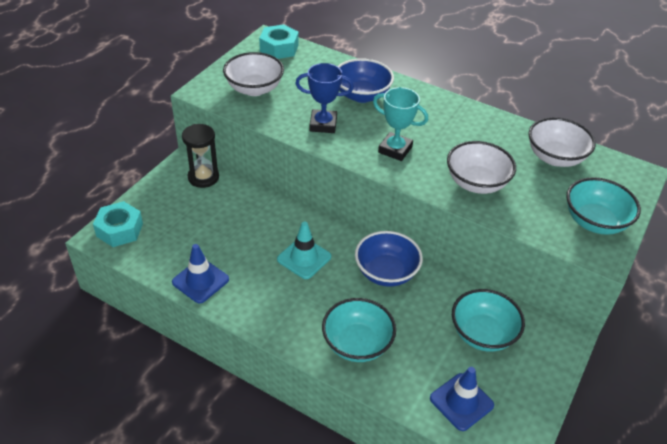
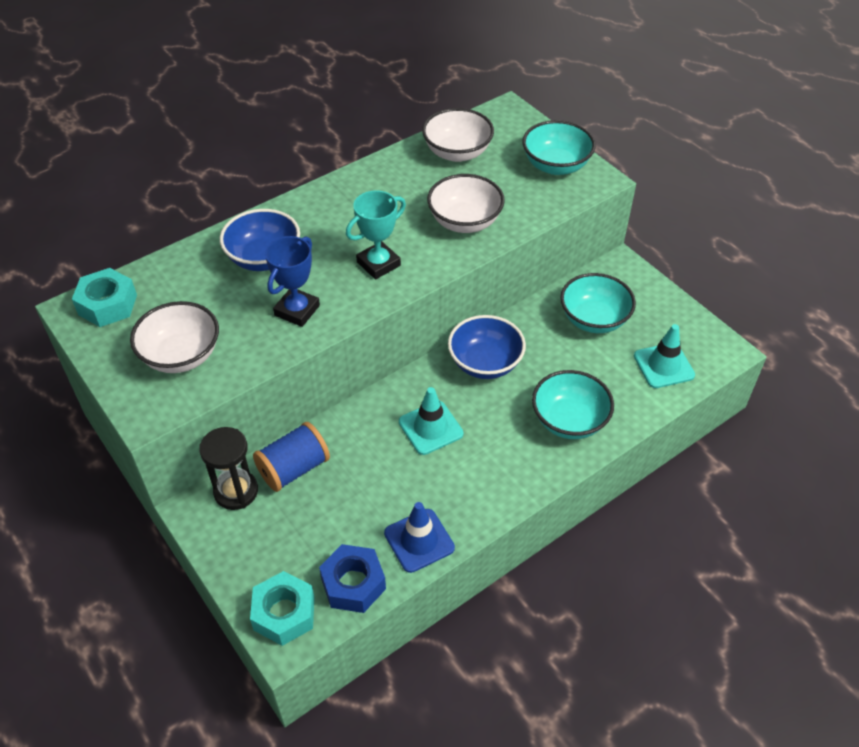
camera: 65 degrees left, 5 degrees up
(152, 256) = (353, 584): none -> blue nut
(233, 198) = (294, 468): none -> blue spool
(461, 402) = (663, 365): blue traffic cone -> turquoise traffic cone

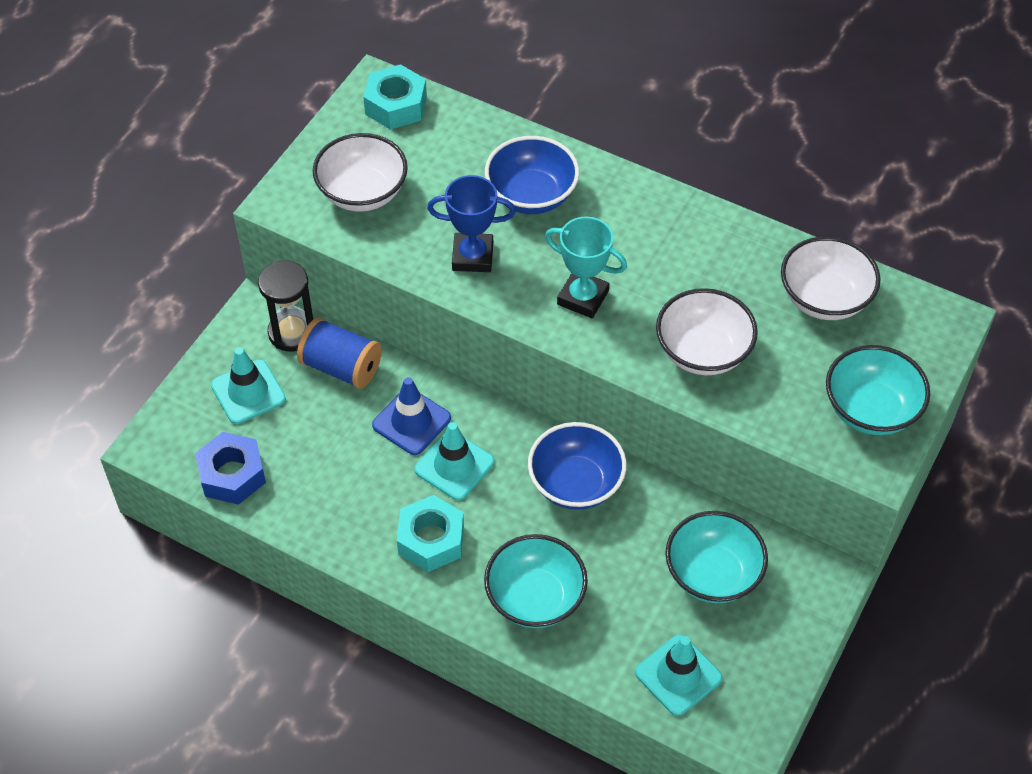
camera: 65 degrees right, 5 degrees up
(276, 544) = (248, 392): none -> turquoise traffic cone
(284, 613) = (177, 432): turquoise nut -> turquoise nut (431, 540)
(419, 540) = (306, 511): blue traffic cone -> blue traffic cone (411, 422)

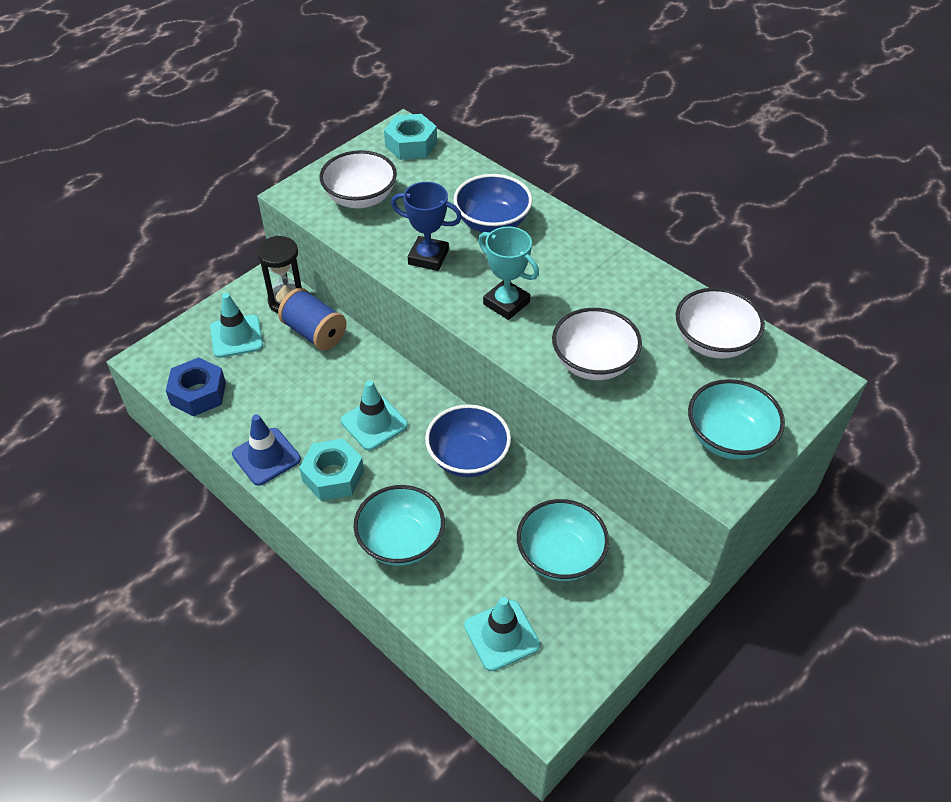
camera: 15 degrees right, 5 degrees down
(411, 422) = (353, 383): blue traffic cone -> blue traffic cone (266, 457)

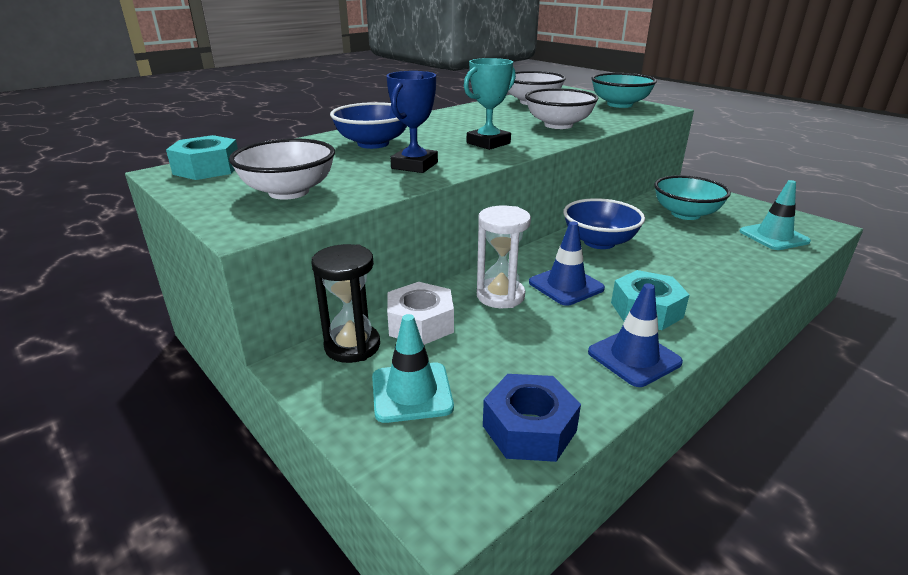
camera: 85 degrees left, 20 degrees down
(315, 333) = (420, 323): blue spool -> white nut
(355, 378) = (500, 296): none -> white hourglass
(374, 423) = (566, 285): turquoise traffic cone -> blue traffic cone
(401, 541) = (710, 274): turquoise bowl -> none

